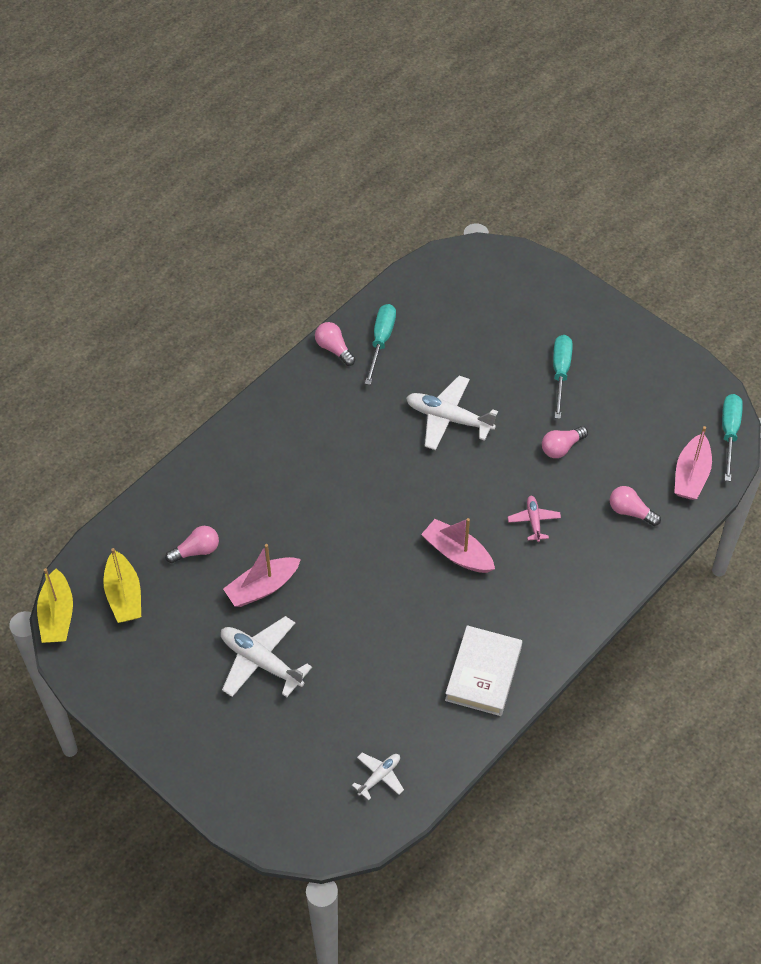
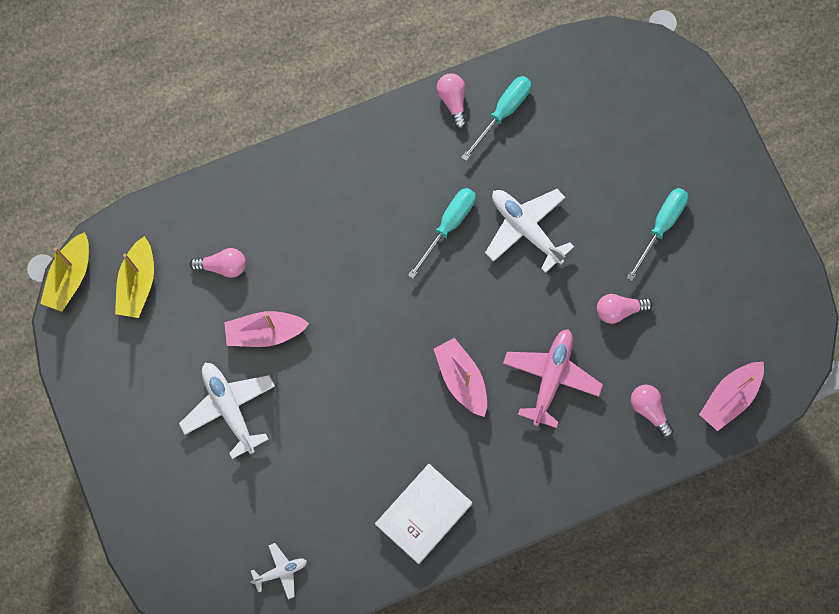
camera: 25 degrees right, 20 degrees up
(534, 521) = (551, 377): pink plane -> pink plane, size x1.82
(729, 433) = (793, 368): turquoise screwdriver -> turquoise screwdriver (448, 226)

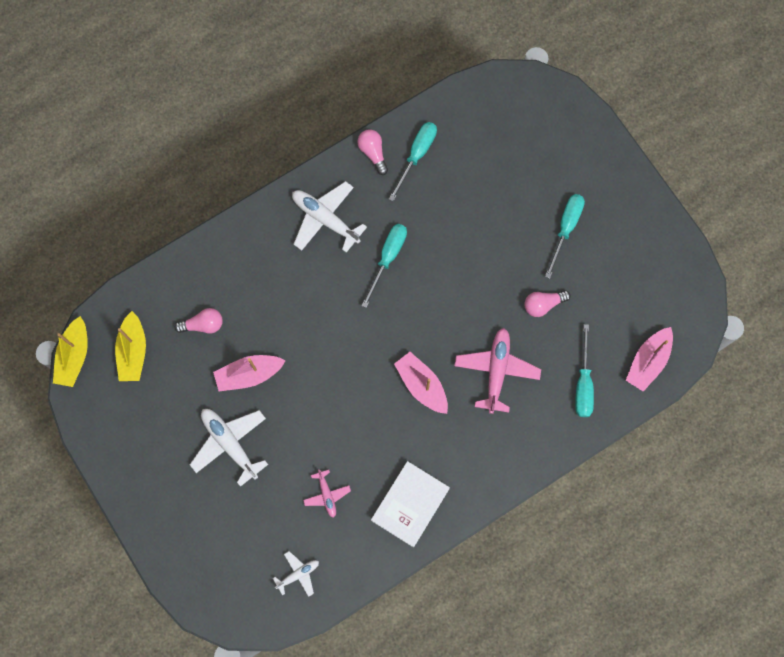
camera: 10 degrees left, 0 degrees up
(330, 486) = (327, 495): none -> pink plane
(525, 229) = (453, 250): white plane -> white plane (325, 219)
(649, 410) = (583, 383): pink light bulb -> turquoise screwdriver

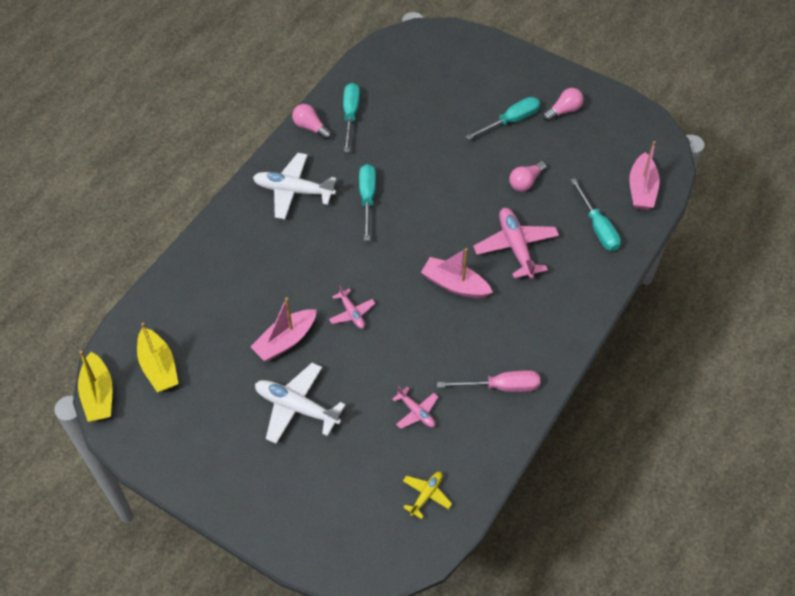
camera: 25 degrees left, 20 degrees down
(203, 324) = (219, 317): pink light bulb -> pink light bulb (564, 111)
(298, 574) = (426, 495): white plane -> yellow plane
(318, 373) = (352, 313): none -> pink plane
(410, 504) = (501, 387): white book -> pink screwdriver
(566, 228) = (511, 121): turquoise screwdriver -> turquoise screwdriver turned 60 degrees clockwise

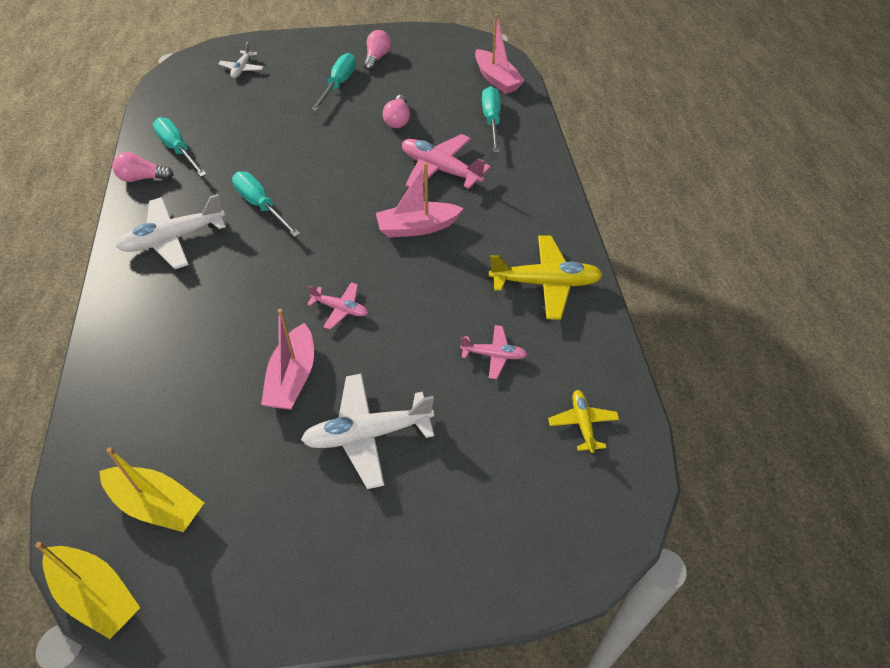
camera: 40 degrees left, 5 degrees down
(452, 63) = (242, 69): none -> white plane
(501, 387) = (545, 283): pink screwdriver -> yellow plane
(597, 227) = (491, 121): turquoise screwdriver -> turquoise screwdriver turned 120 degrees counterclockwise

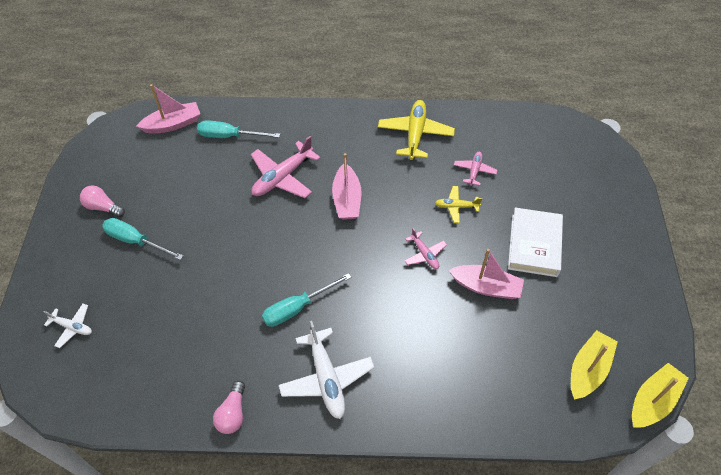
camera: 80 degrees left, 5 degrees up
(178, 149) = (196, 383): turquoise screwdriver -> none
(340, 309) = (424, 254): pink plane -> pink plane turned 120 degrees clockwise
(367, 434) = (534, 245): white plane -> white book
(398, 120) = (207, 199): pink light bulb -> none
(582, 423) = (528, 137): yellow plane -> yellow plane (456, 207)

